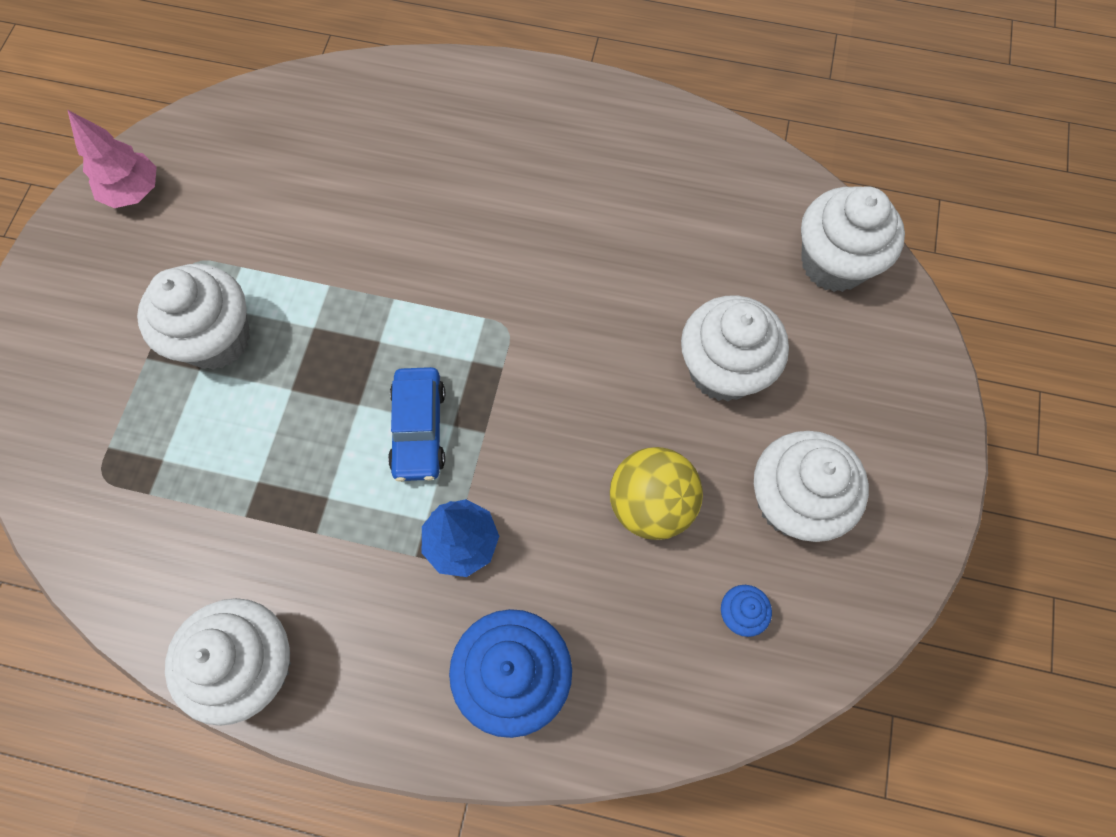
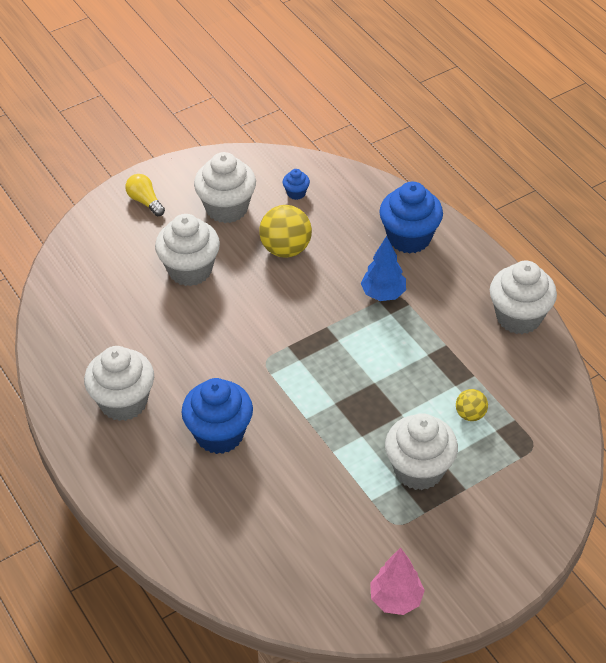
camera: 135 degrees left, 20 degrees down
(209, 456) = (470, 414): none -> yellow ball
(418, 429) = (356, 350): blue car -> none
(465, 209) = (219, 434): none -> blue cupcake
(833, 263) = (80, 271): white cupcake -> white cupcake (123, 402)
(896, 419) = (145, 201): none -> yellow light bulb

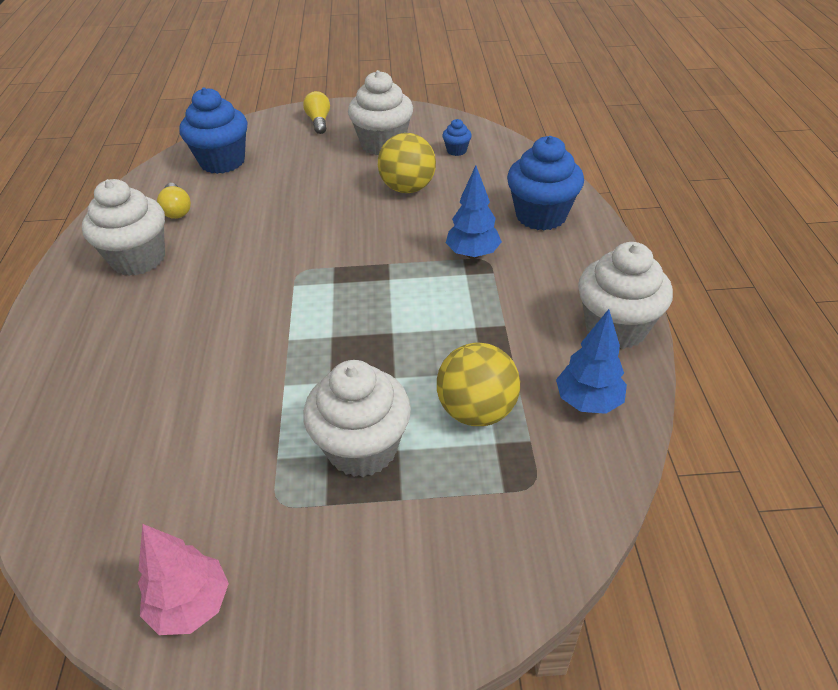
camera: 30 degrees right, 5 degrees down
(107, 344) = (177, 210): none -> yellow light bulb
(190, 270) = (305, 178): white cupcake -> none
(219, 434) = (190, 320): blue cupcake -> blue cupcake (222, 162)
(470, 414) = (477, 410): yellow ball -> yellow ball, size x1.79
(532, 379) = (588, 401): none -> blue tree

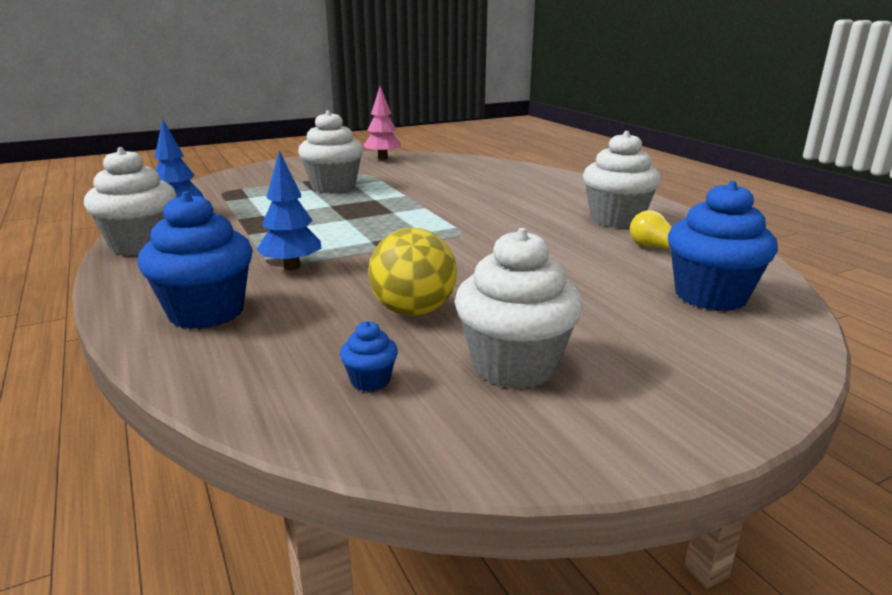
camera: 155 degrees right, 20 degrees down
(319, 121) = (688, 386): yellow light bulb -> none
(477, 410) = (264, 203): yellow ball -> none

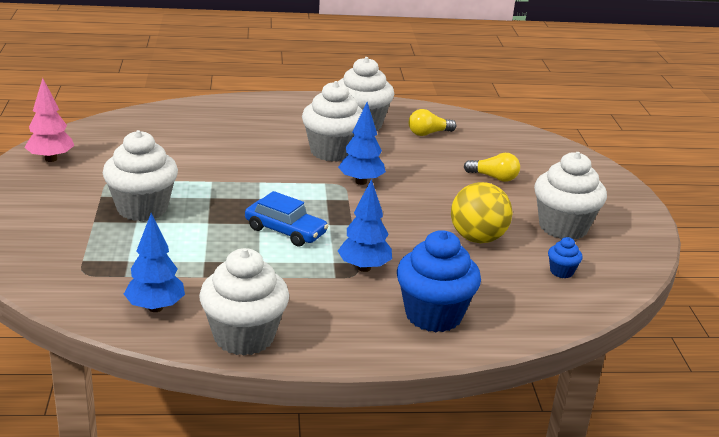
camera: 70 degrees left, 5 degrees up
(339, 229) = (285, 231): none -> blue car
(480, 238) = (361, 182): none -> blue tree
(529, 219) = (332, 151): none -> white cupcake
(600, 299) = (494, 177): none -> yellow light bulb
(710, 296) = (509, 148): blue cupcake -> none

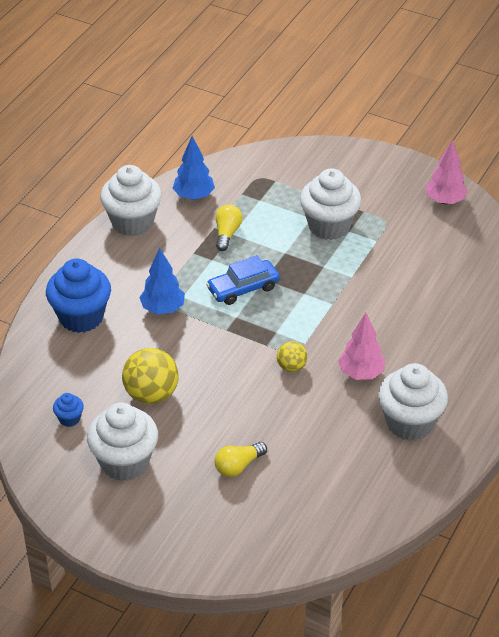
camera: 125 degrees right, 15 degrees up
(332, 151) = (361, 373): white cupcake -> pink tree
(361, 182) = (291, 367): blue tree -> yellow ball
(428, 133) = (359, 467): yellow light bulb -> yellow light bulb (227, 233)

